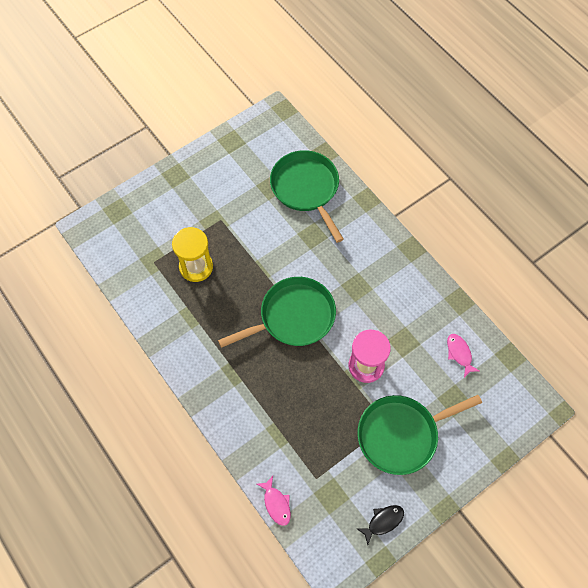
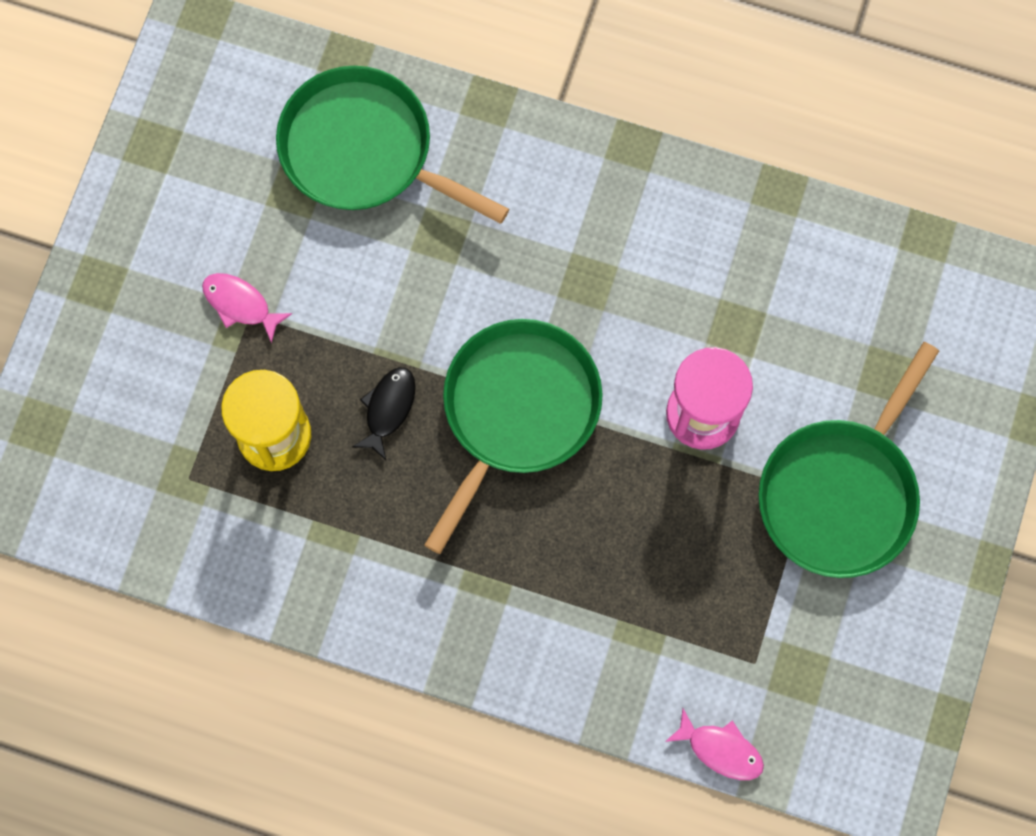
camera: 35 degrees left, 10 degrees up
(383, 521) = (909, 656): black fish -> black fish (388, 409)
(459, 353) = (842, 286): pink fish -> pink fish (240, 304)

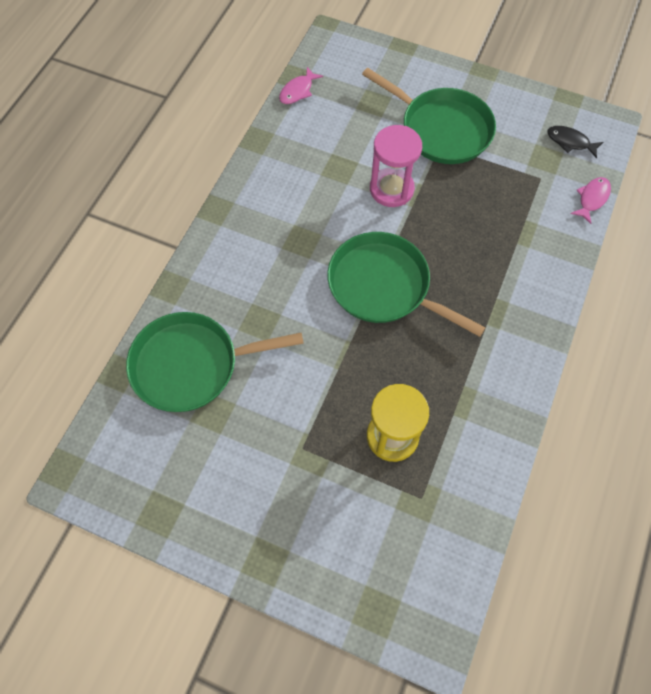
camera: 85 degrees left, 10 degrees down
(240, 304) = (294, 454): pink fish -> pink fish (298, 91)
(363, 151) = (191, 365): green pan -> green pan turned 45 degrees clockwise
(388, 409) = (378, 362): black fish -> black fish (570, 142)

